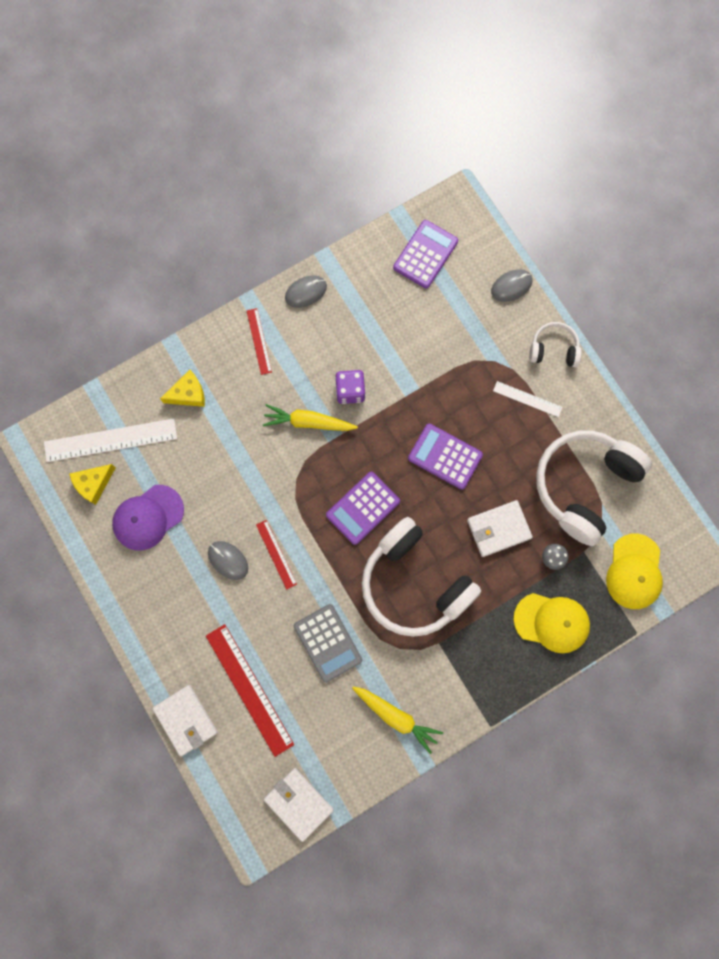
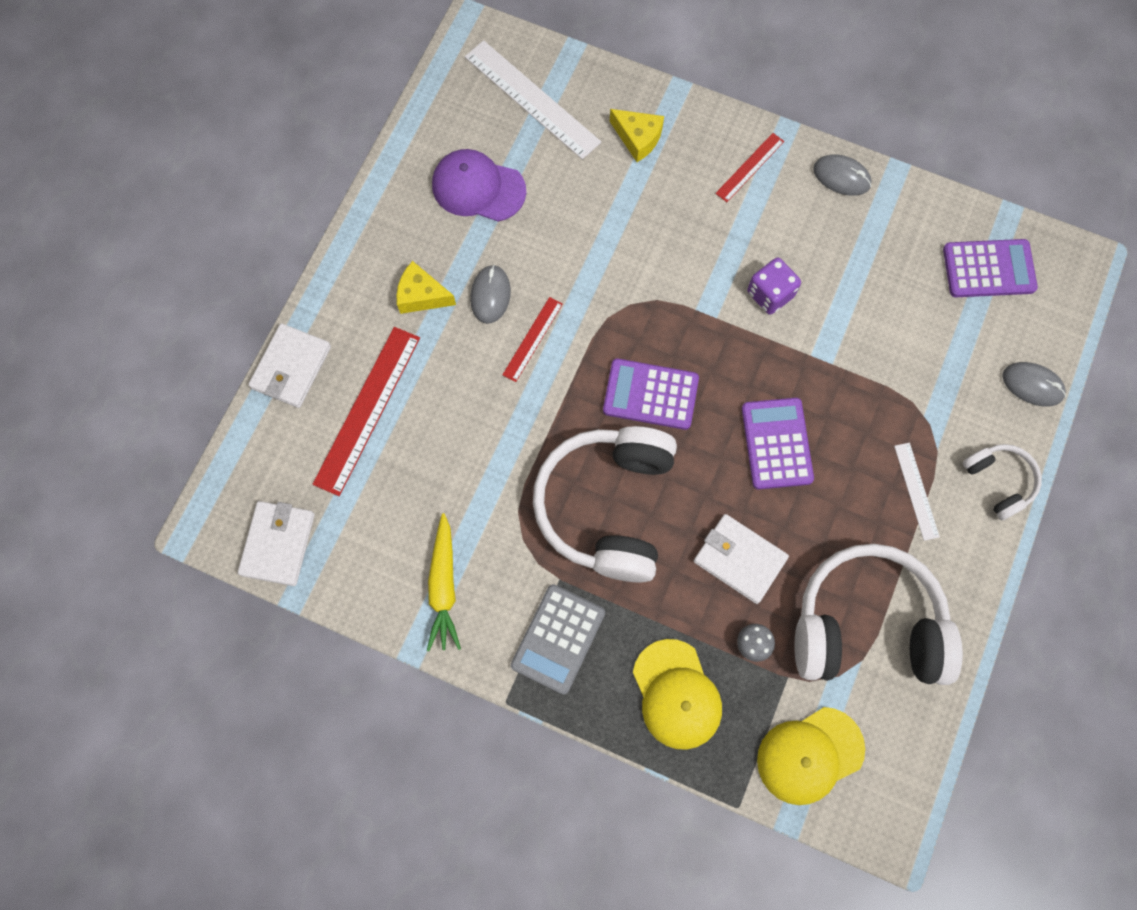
camera: 55 degrees right, 5 degrees down
(93, 484) = (474, 114): yellow cheese -> yellow cheese (421, 295)
(308, 422) = (701, 275): yellow carrot -> none
(327, 643) = (474, 457): grey calculator -> grey calculator (558, 639)

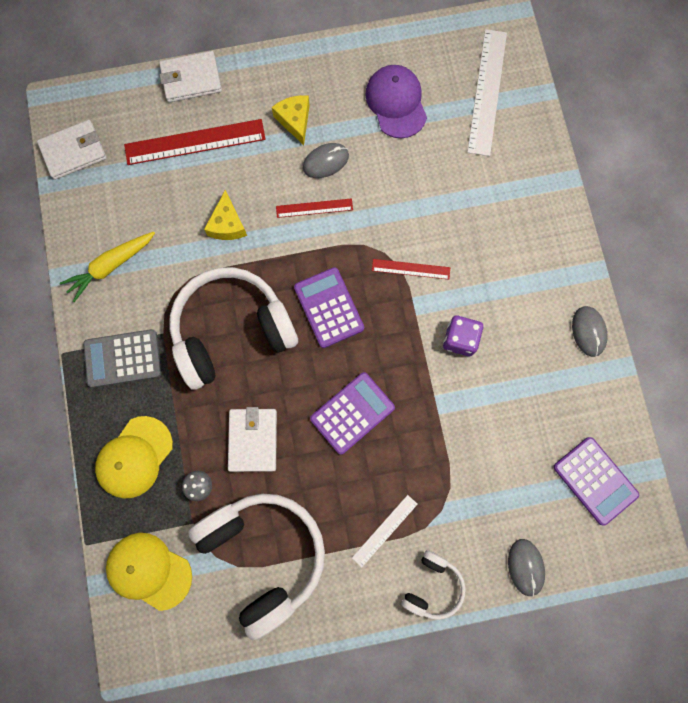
camera: 55 degrees right, 5 degrees up
(638, 138) = (511, 177): yellow cheese -> yellow cheese (227, 224)
(750, 167) = (547, 265): red ruler -> red ruler (411, 269)

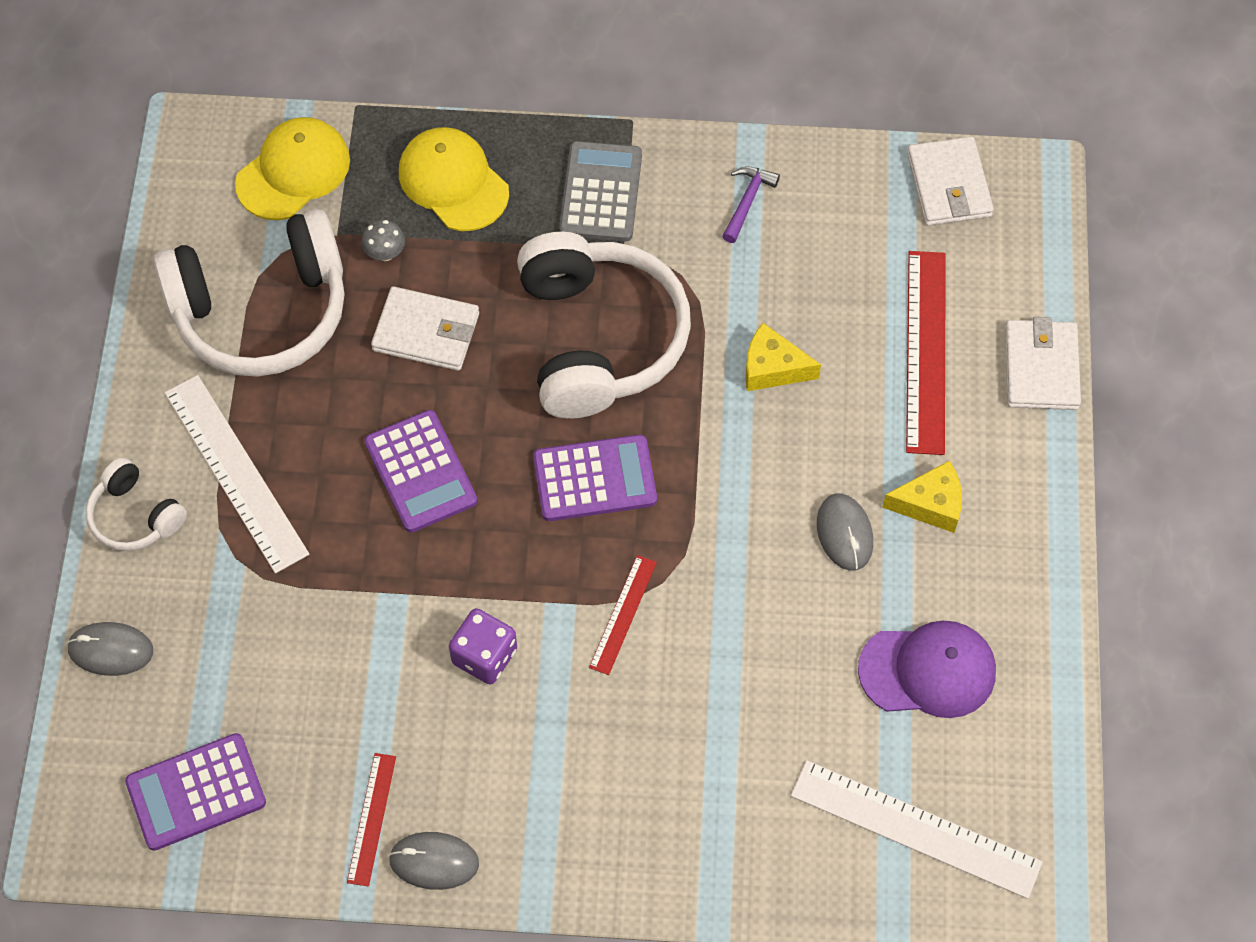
camera: 105 degrees right, 15 degrees down
(111, 266) = (747, 202): yellow carrot -> purple hammer
(314, 208) = (767, 497): red ruler -> red ruler (371, 819)
(385, 530) = (235, 473): white ruler -> white ruler, size x1.86

